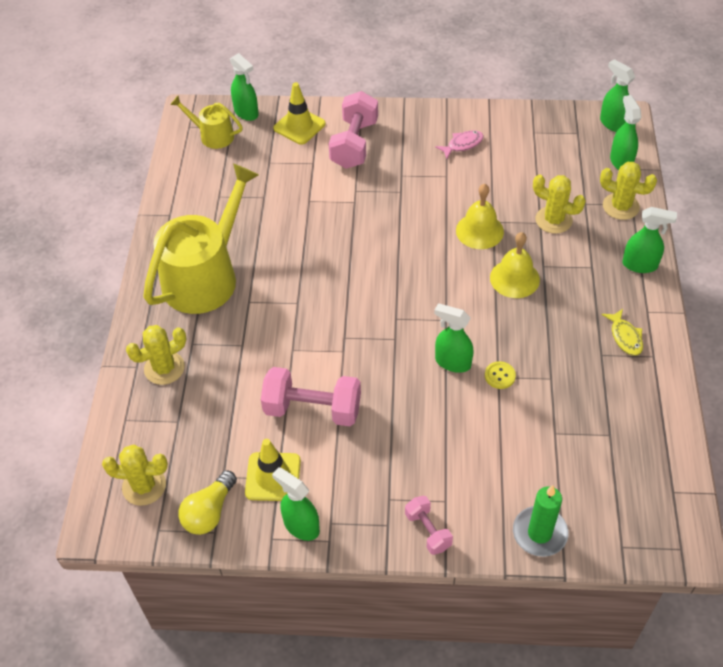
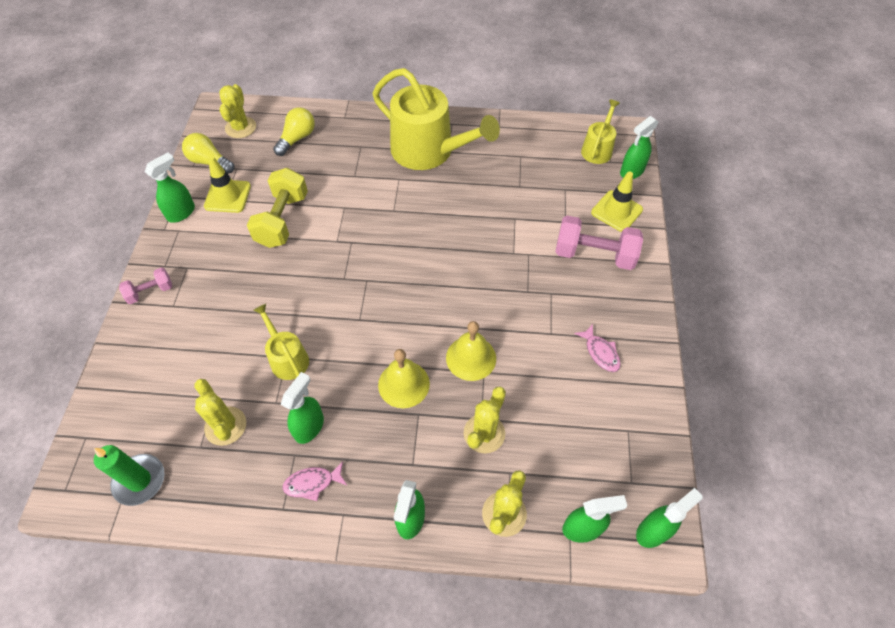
camera: 90 degrees right, 5 degrees up
(164, 368) = (340, 132): yellow cactus -> yellow cactus (225, 426)
(172, 414) = (297, 138): none -> yellow light bulb
(312, 409) = (282, 220): pink dumbbell -> yellow dumbbell
(452, 362) = (310, 321): green spray bottle -> green spray bottle (309, 427)
(500, 376) = (287, 358): yellow button -> yellow watering can
(539, 533) = (121, 372): green candle -> green candle (139, 480)
(625, 337) = (312, 483): yellow fish -> pink fish

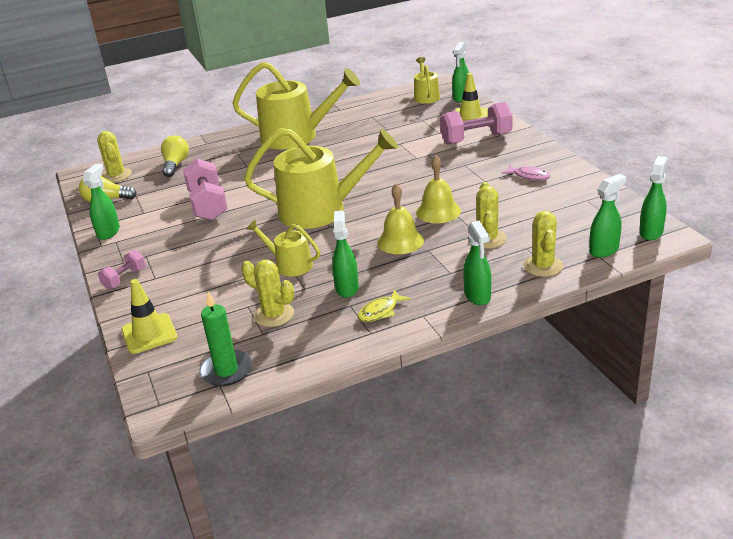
camera: 25 degrees left, 25 degrees down
(227, 196) = (143, 210): yellow traffic cone -> yellow traffic cone (149, 334)
(282, 220) = (208, 205): yellow dumbbell -> pink dumbbell
(312, 483) = (380, 311): pink fish -> yellow fish
(369, 288) = (321, 210): none -> yellow watering can

